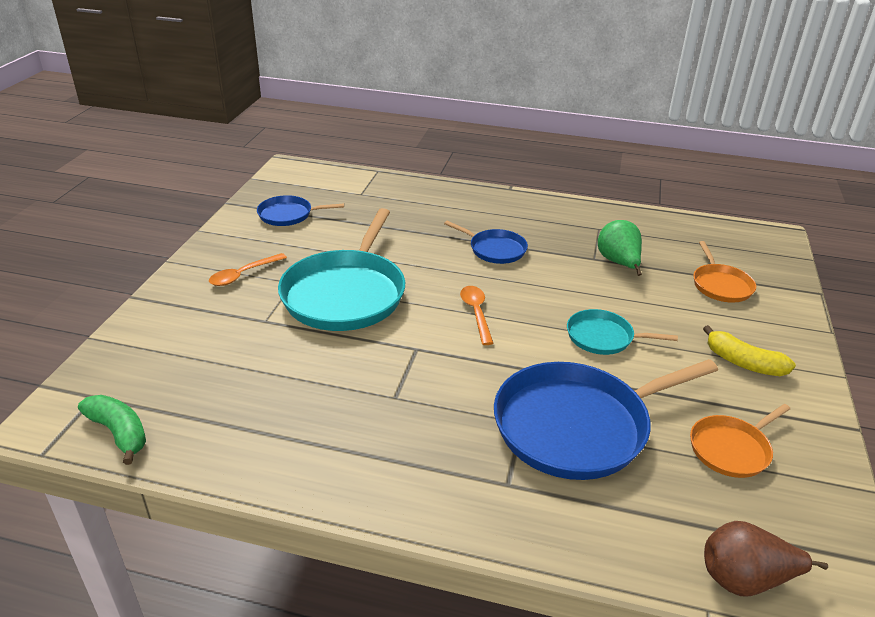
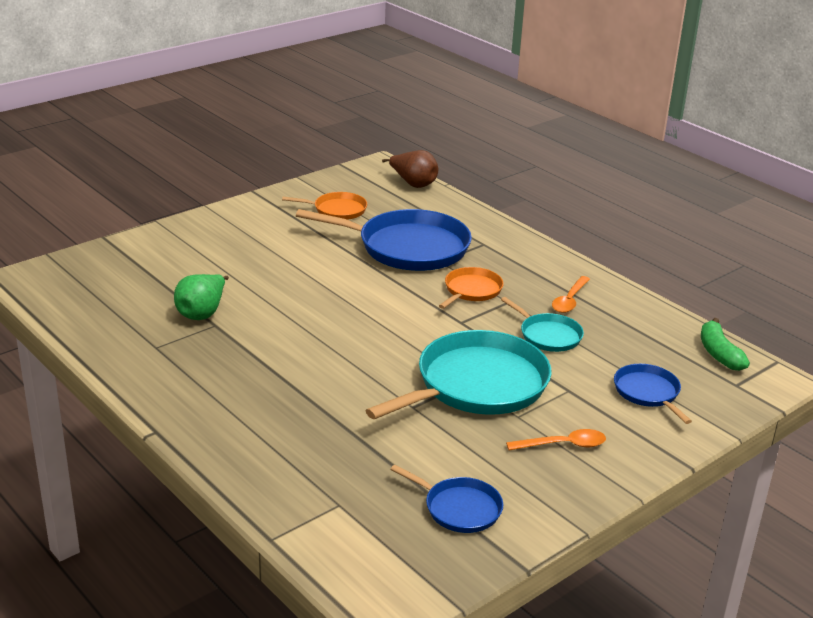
camera: 145 degrees left, 5 degrees down
(476, 313) = (383, 326): orange spoon -> orange spoon (570, 300)
(495, 249) = (288, 369): blue pan -> blue pan (648, 393)
(603, 337) = (313, 276): turquoise pan -> turquoise pan (548, 335)
(720, 285) = (160, 268): orange pan -> orange pan (471, 290)
(743, 363) = (249, 231): yellow banana -> none

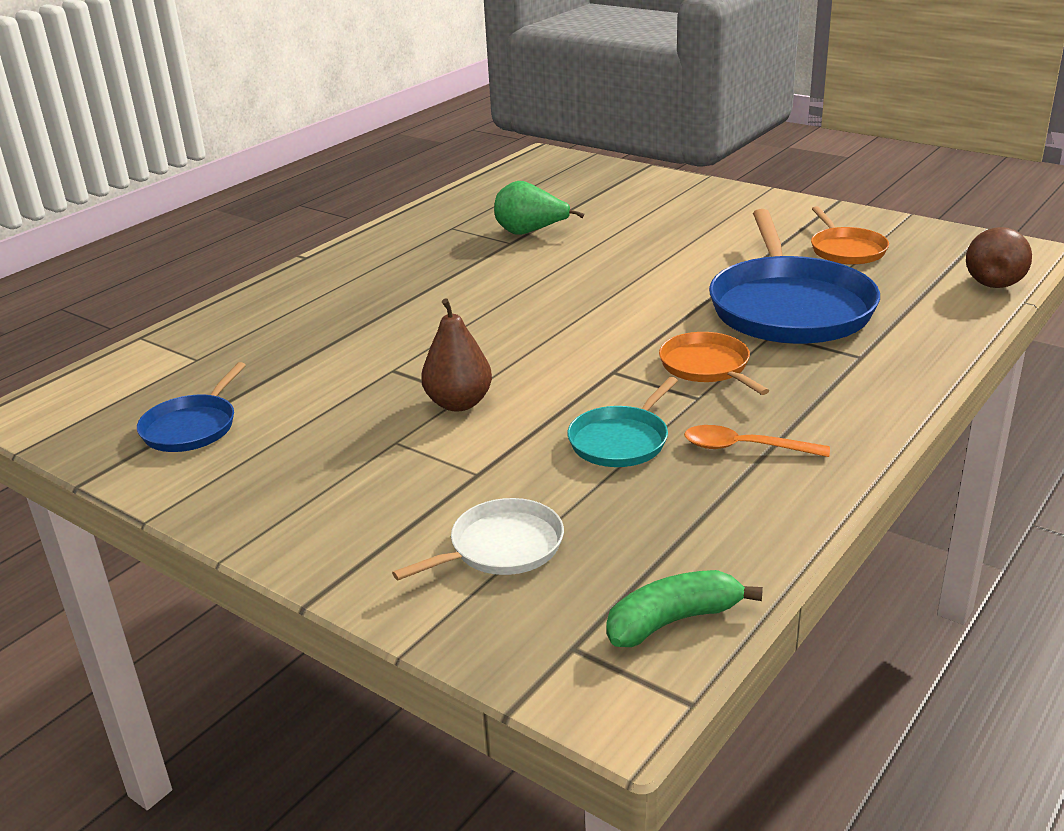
camera: 80 degrees right, 0 degrees up
(471, 290) = (707, 366): orange pan -> orange pan turned 135 degrees counterclockwise
(477, 385) = (459, 403): turquoise pan -> brown pear
(563, 445) = (336, 483): orange spoon -> none
(648, 393) = (501, 547): blue pan -> white pan

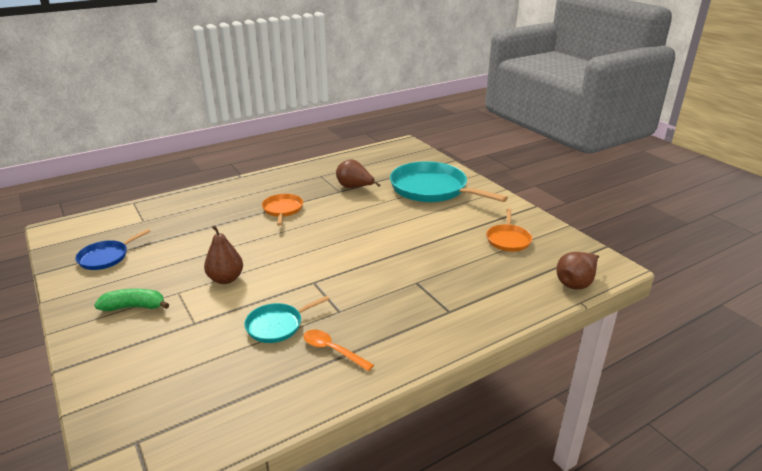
camera: 20 degrees right, 0 degrees up
(501, 547) = (163, 370): white pan -> none
(530, 232) = (354, 188): green pear -> brown pear
(659, 209) = (432, 189): none -> turquoise pan
(673, 620) = (195, 445): green banana -> green banana (134, 307)
(707, 366) = (362, 293): orange pan -> orange pan (282, 209)
(789, 307) = (441, 268): blue pan -> none

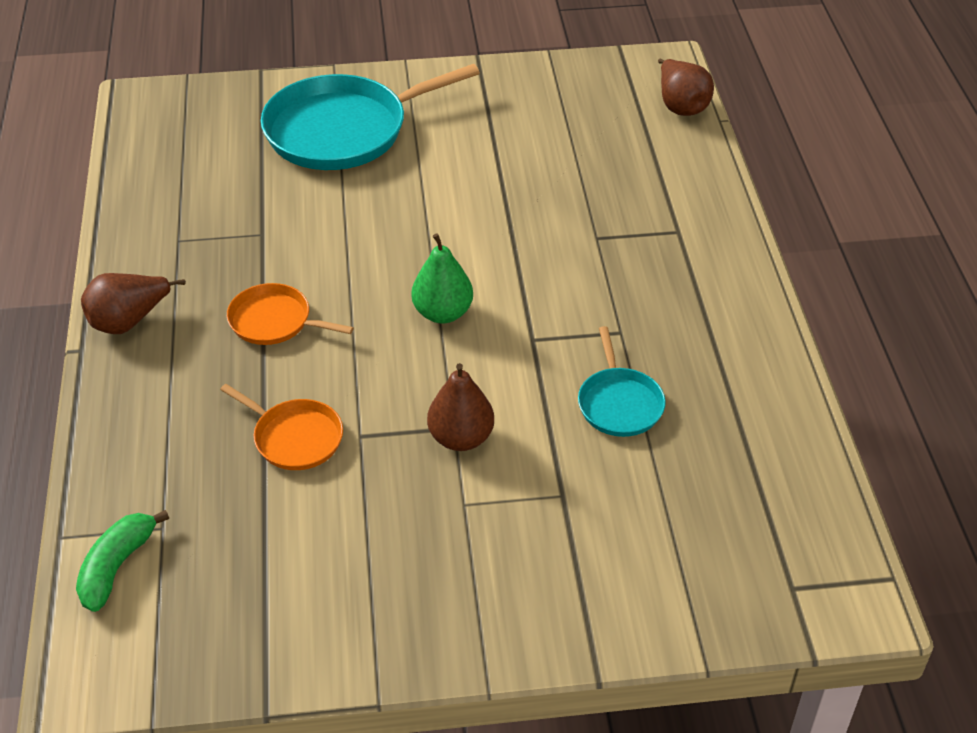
camera: 65 degrees left, 15 degrees up
(106, 257) = (275, 596): blue pan -> none
(134, 307) = (475, 566): green banana -> green banana (117, 566)
(317, 250) = (443, 313): none -> green pear
(332, 350) = (702, 361): orange spoon -> none
(354, 188) = (264, 212): brown pear -> brown pear (129, 321)
(508, 239) = (547, 116): orange pan -> orange pan (295, 437)

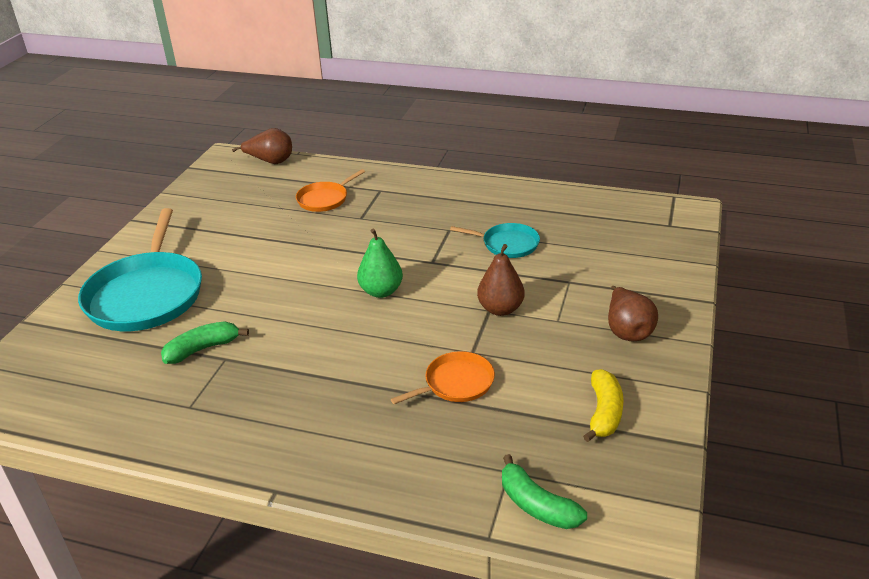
camera: 65 degrees left, 10 degrees down
(129, 321) = (264, 453): brown pear -> brown pear (627, 330)
(270, 211) = (203, 349): none -> green banana
(274, 321) = (328, 370): orange pan -> orange pan (324, 199)
(293, 596) = (604, 413): none -> yellow banana

